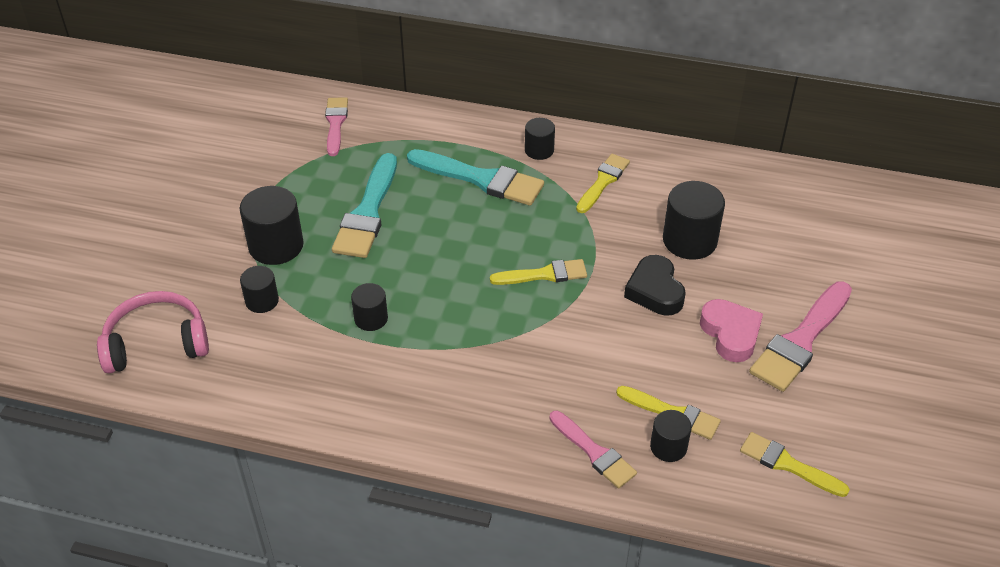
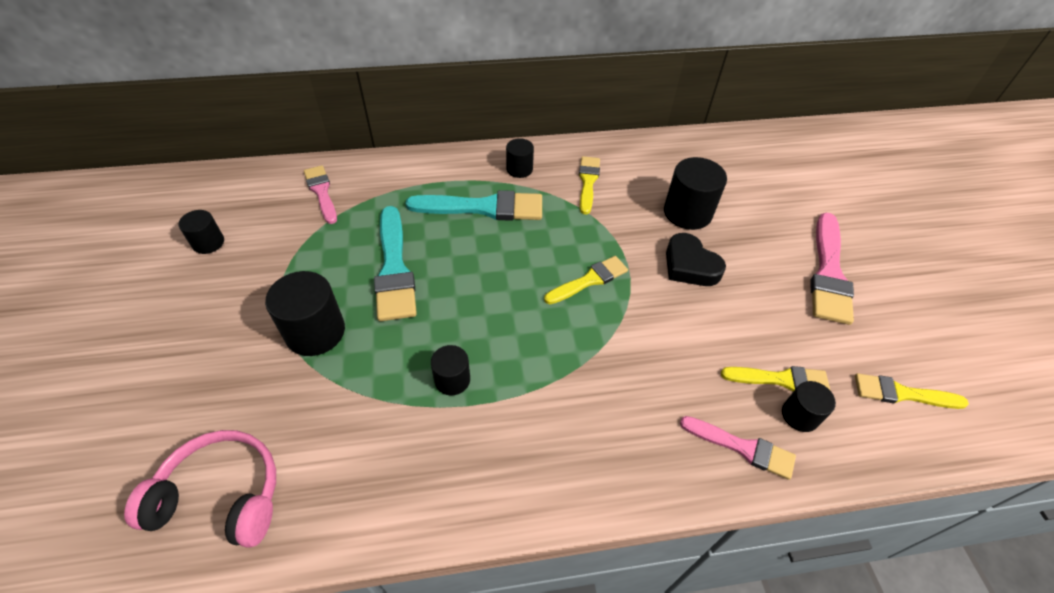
camera: 25 degrees left, 5 degrees up
(156, 343) = (221, 495): pink headphones -> pink headphones turned 45 degrees clockwise
(262, 301) = (327, 399): black cylinder -> black cylinder (208, 243)
(730, 334) = (773, 285): pink heart -> none

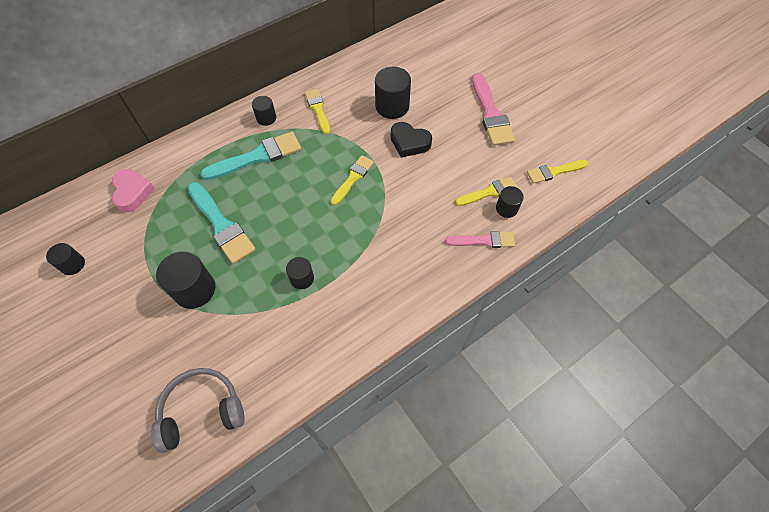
camera: 25 degrees left, 10 degrees up
(221, 495) = (201, 410): pink headphones -> grey headphones
(321, 192) = (132, 192): pink brush -> pink heart

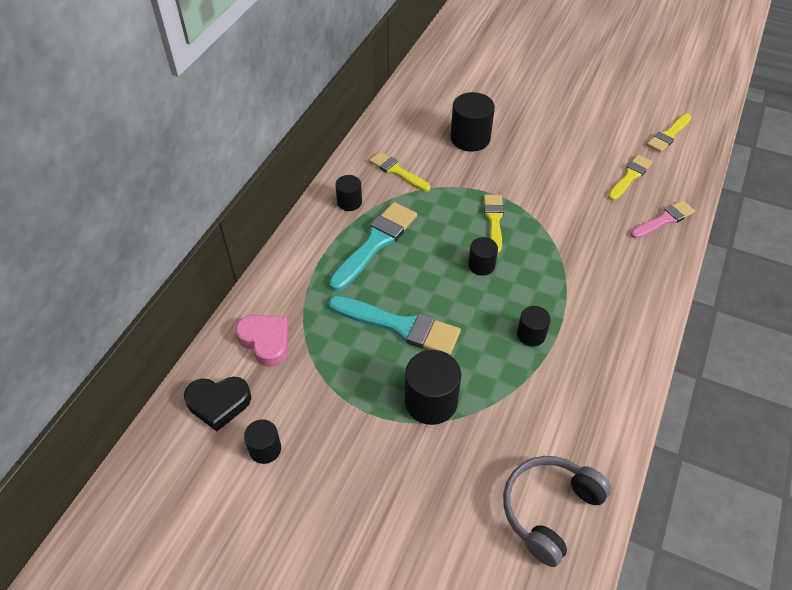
camera: 30 degrees left, 10 degrees down
(409, 143) = (518, 164): black heart -> black heart (218, 404)
(491, 114) = (569, 108): pink brush -> none
(506, 208) = (658, 183): black cylinder -> black cylinder (481, 265)

